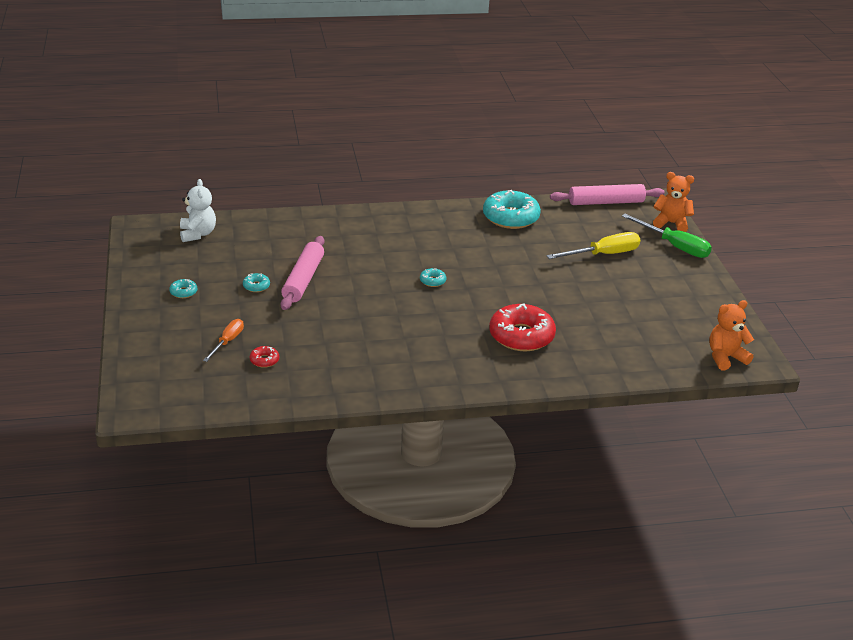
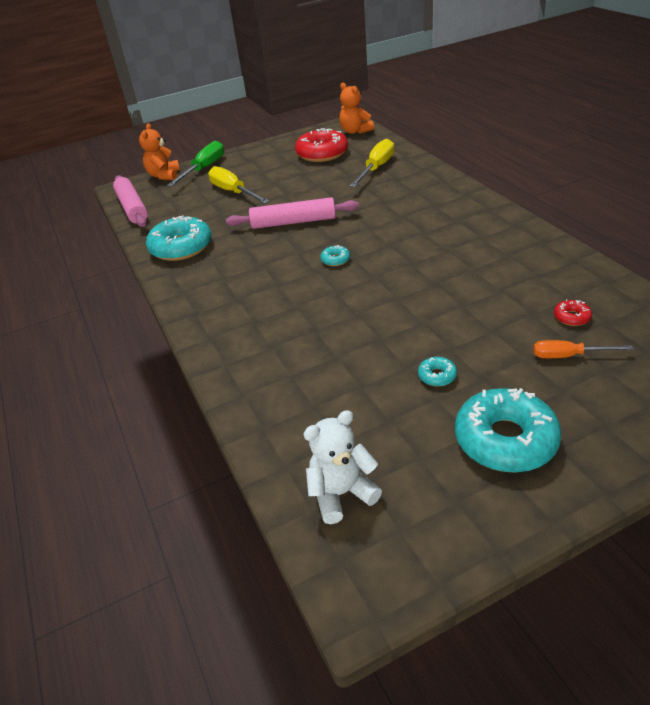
camera: 100 degrees left, 5 degrees up
(183, 292) = (505, 440): turquoise donut -> turquoise donut, size x2.33
(303, 279) = (394, 343): pink rolling pin -> pink rolling pin (293, 222)
(521, 336) = (393, 199): red donut -> red donut (322, 153)
(603, 345) = (376, 168): none -> yellow screwdriver

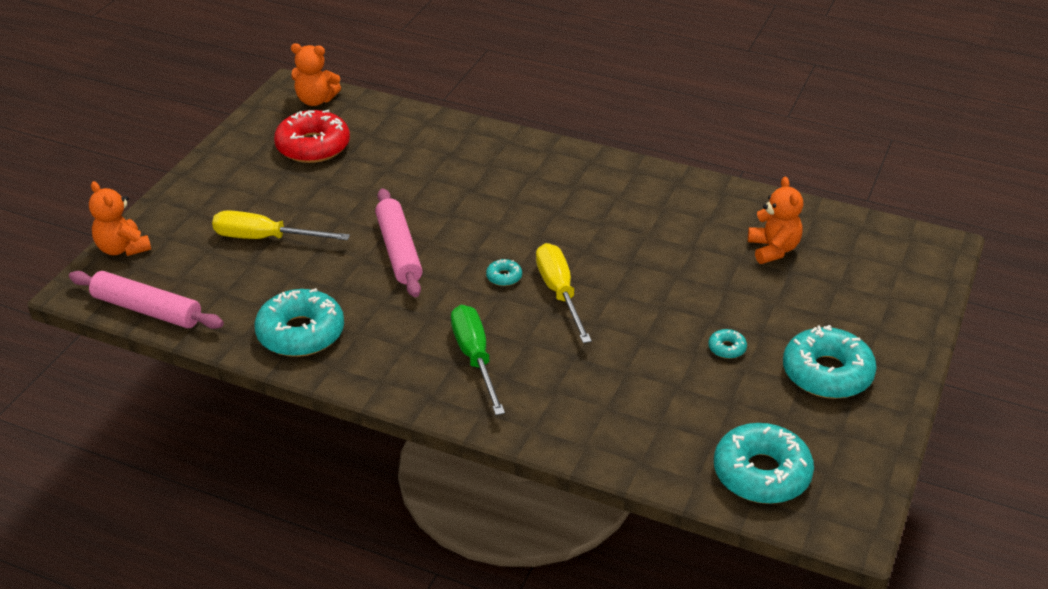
camera: 45 degrees left, 0 degrees up
(204, 169) = (171, 219): green screwdriver -> green screwdriver (475, 358)
(293, 222) = (399, 251): pink rolling pin -> pink rolling pin turned 60 degrees counterclockwise
(341, 493) = (761, 473): white teddy bear -> turquoise donut
(376, 168) = (410, 147): yellow screwdriver -> yellow screwdriver (559, 293)
(568, 356) = (803, 285): orange screwdriver -> none
(571, 317) = (773, 249): red donut -> orange teddy bear

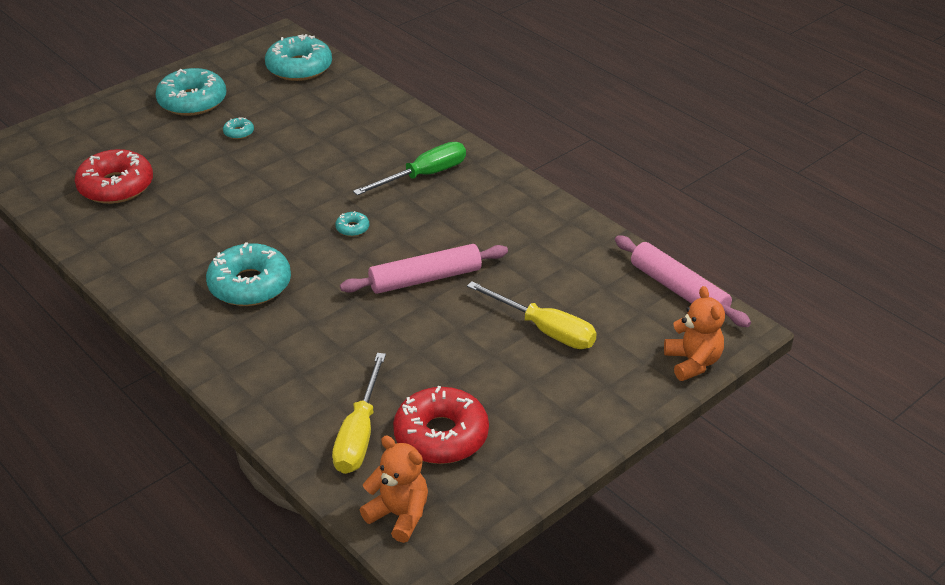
camera: 155 degrees left, 0 degrees up
(301, 333) = (550, 231): turquoise donut -> turquoise donut (250, 285)
(399, 251) = (425, 278): pink rolling pin -> pink rolling pin turned 60 degrees clockwise
(475, 358) = (424, 176): green screwdriver -> green screwdriver turned 135 degrees counterclockwise
(559, 293) = (319, 203): yellow screwdriver -> yellow screwdriver (359, 434)
(773, 249) = (116, 186): orange teddy bear -> red donut

